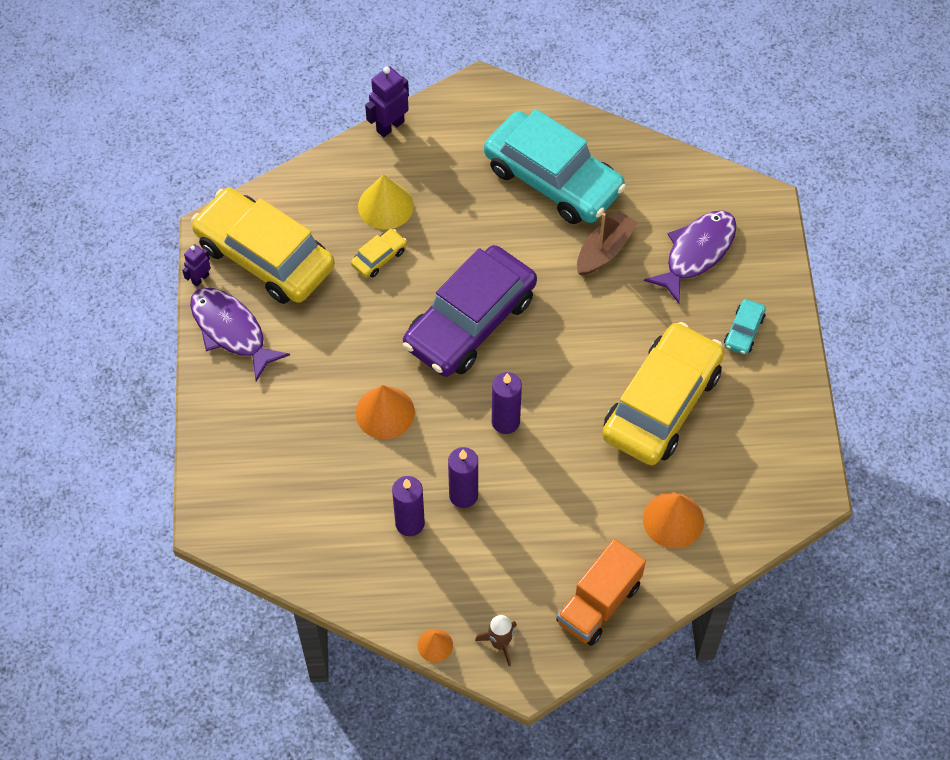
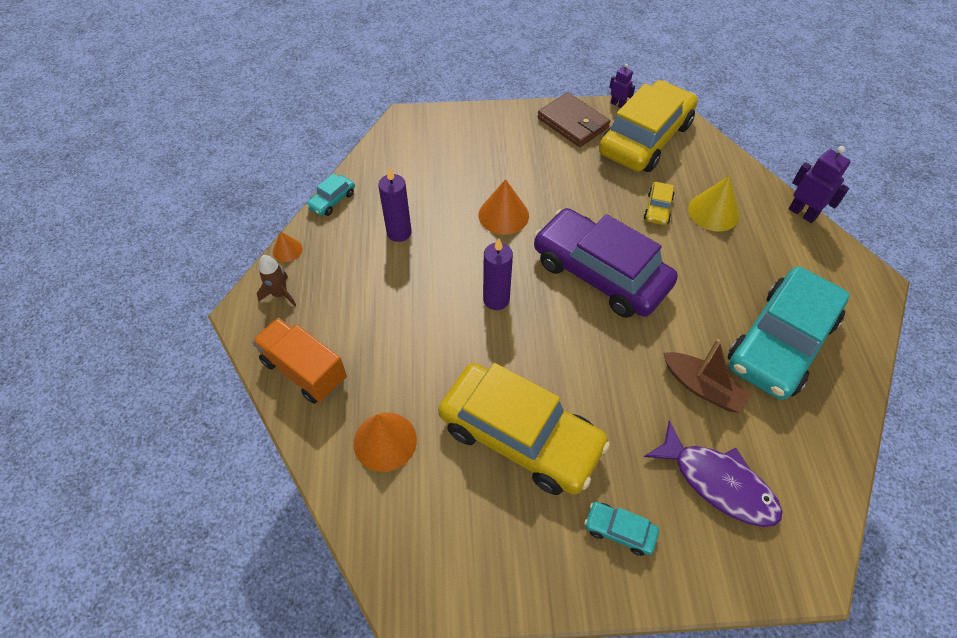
camera: 90 degrees right, 5 degrees down
(231, 331) = (573, 123): purple fish -> brown wallet
(355, 604) = (332, 200): none -> turquoise car
(379, 257) = (657, 208): yellow car -> yellow car turned 60 degrees clockwise
(463, 495) = (423, 268): purple candle -> none

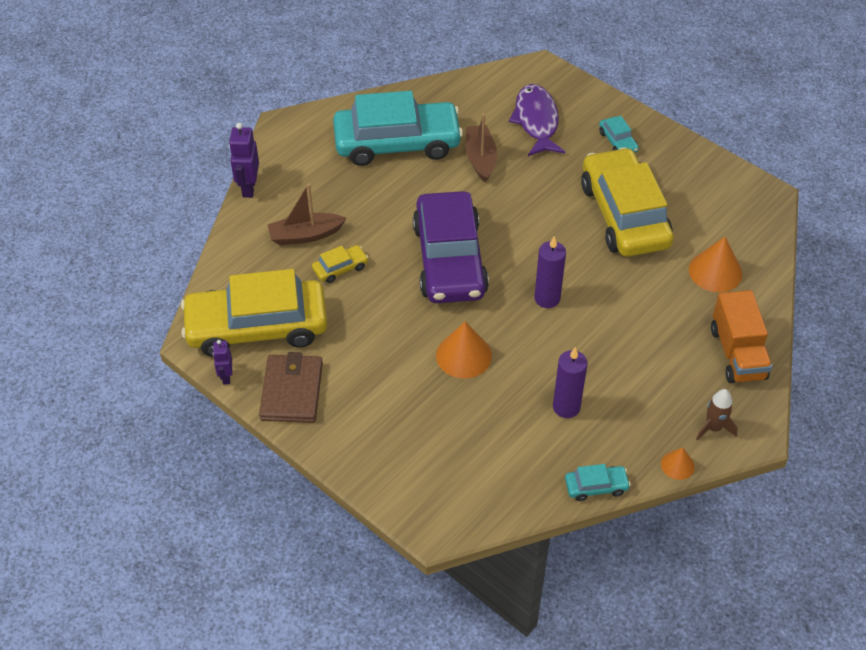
camera: 135 degrees left, 5 degrees down
(713, 212) = (305, 235): yellow cone -> brown boat

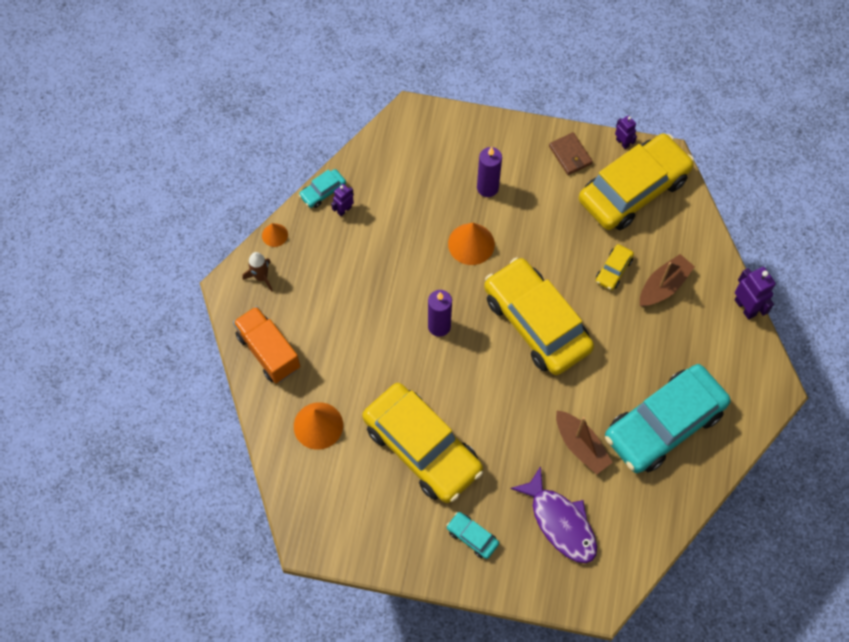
camera: 150 degrees right, 15 degrees up
(291, 391) = (570, 155): brown wallet -> brown wallet, size x0.66
(449, 260) = (536, 323): purple car -> yellow car
(566, 407) = (374, 240): purple candle -> purple candle (487, 188)
(582, 454) = (344, 210): none -> purple robot

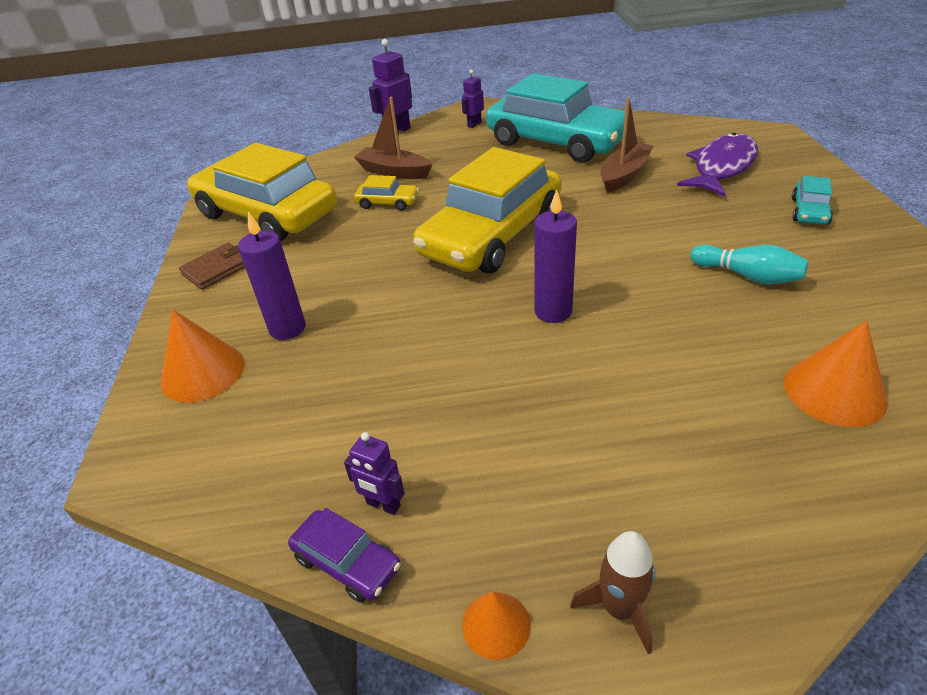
camera: 105 degrees left, 25 degrees down
(268, 351) = (774, 520): orange truck -> none
(323, 191) = (347, 562): turquoise car -> purple car
(422, 448) = (747, 276): yellow car -> turquoise bowling pin
(471, 244) = (395, 318): orange cone -> orange cone (203, 372)
(622, 142) = (194, 235): purple robot -> purple robot (474, 124)

